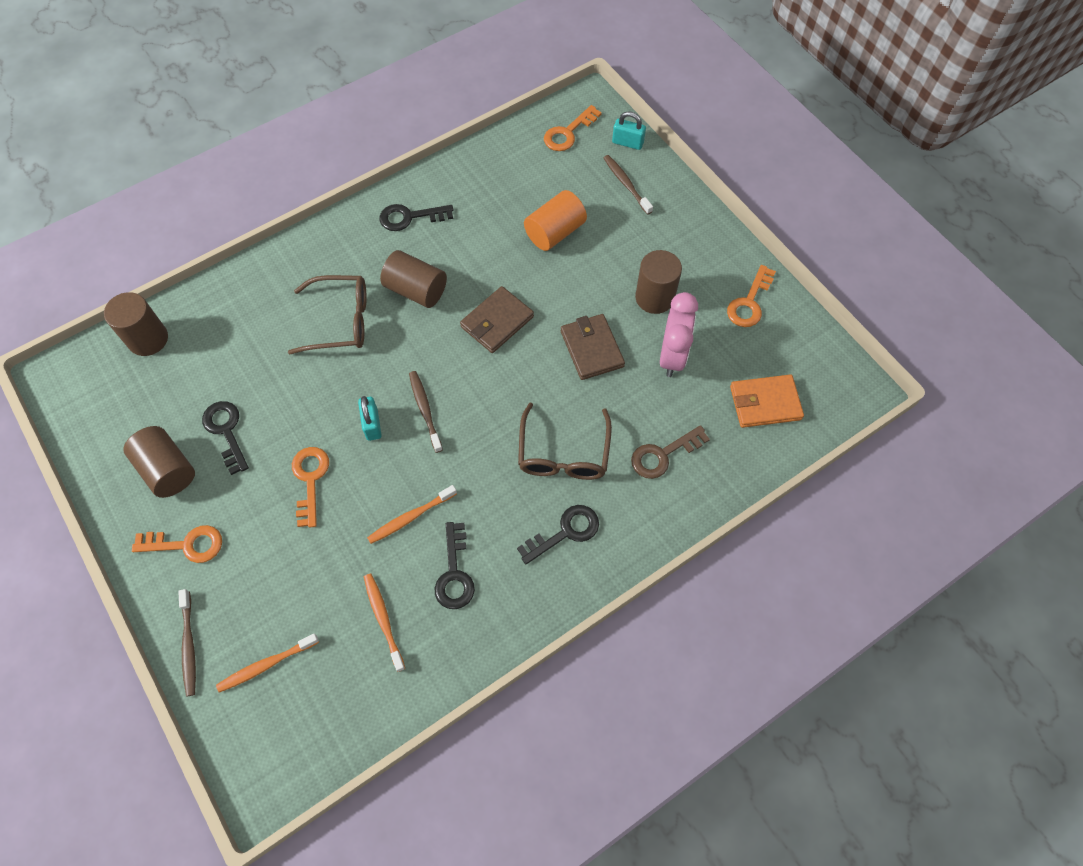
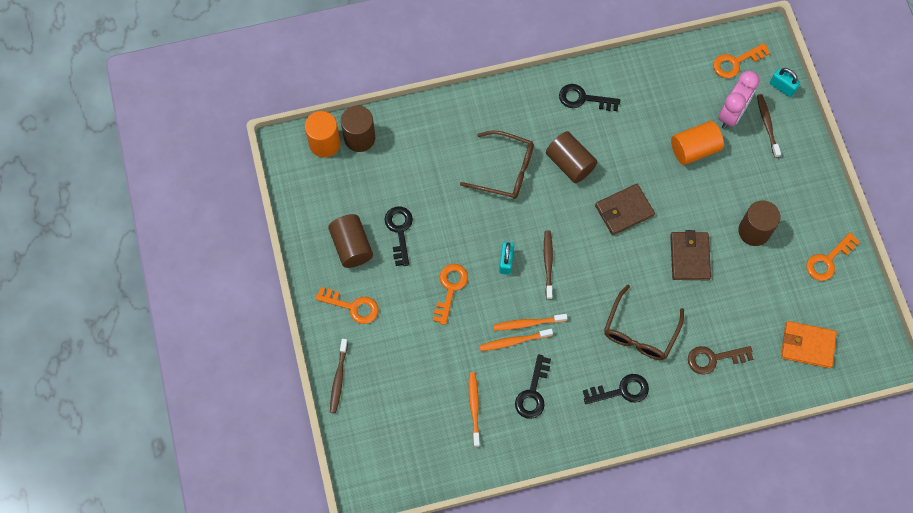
camera: 20 degrees right, 5 degrees up
(104, 358) = (324, 143): none -> orange cylinder
(266, 665) = (387, 410): orange toothbrush -> orange toothbrush (528, 323)
(672, 356) = (750, 284): pink clock -> pink clock (731, 114)

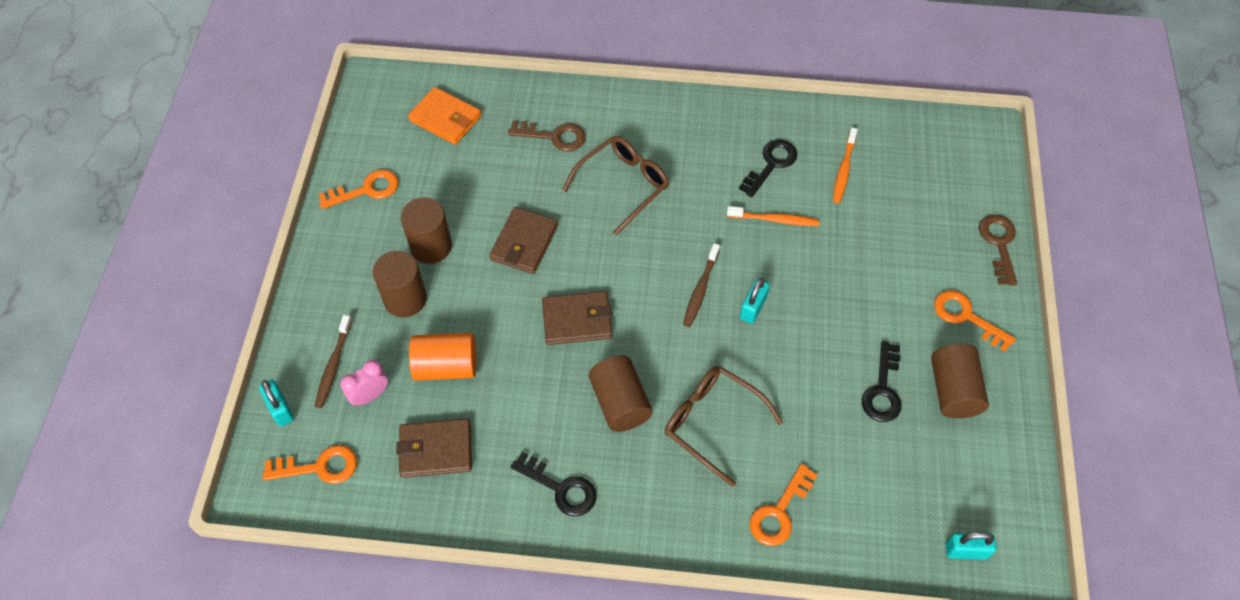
camera: 160 degrees left, 10 degrees down
(324, 143) = (966, 551): orange cylinder -> turquoise padlock
(338, 379) = (999, 244): brown toothbrush -> brown key
(359, 138) = (910, 541): brown cylinder -> brown cylinder (405, 299)
(450, 289) = (834, 299): orange key -> orange key (779, 512)
(528, 323) = (751, 233): orange toothbrush -> none
(621, 391) = (671, 137): black key -> none
(671, 95) = (436, 450): none -> brown wallet
(731, 114) = (370, 395): pink clock -> pink clock, size x0.63

